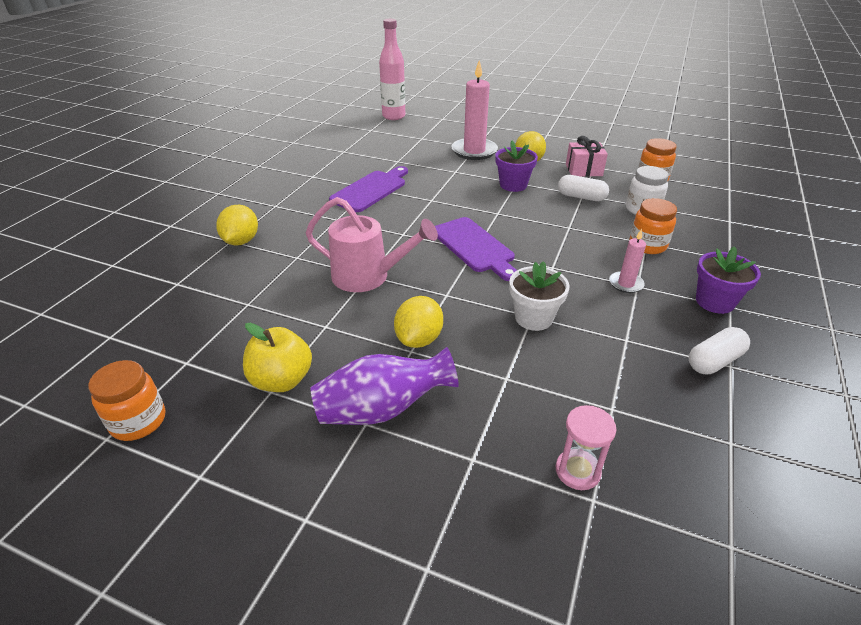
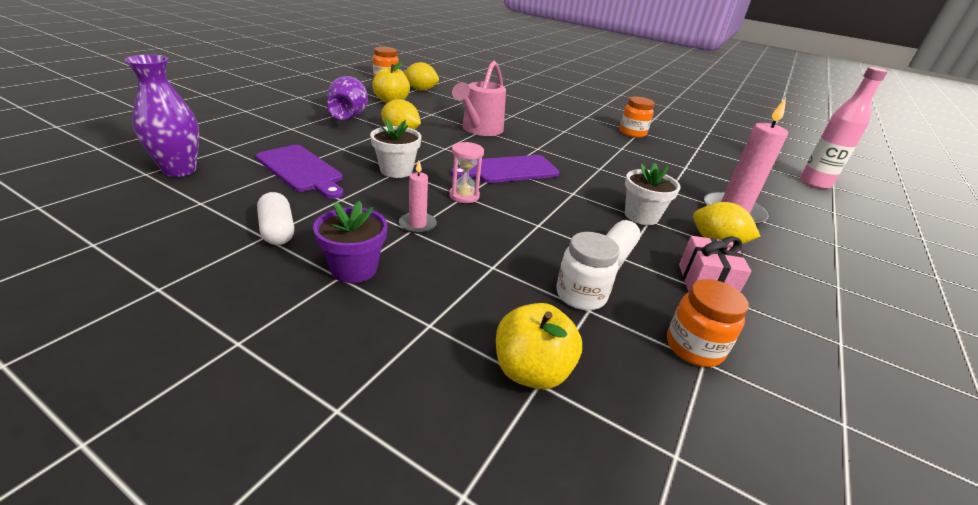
camera: 95 degrees right, 5 degrees down
(241, 241) = (536, 105): yellow lemon -> yellow lemon (421, 89)
(371, 190) = (617, 148): purple cutting board -> purple cutting board (301, 170)
(513, 185) = (641, 216): purple flower pot -> white flower pot
(577, 471) = (249, 149): pink hourglass -> pink hourglass (464, 196)
(647, 245) = (485, 265): orange jar -> orange jar (632, 133)
(691, 512) = (179, 170): none -> purple vase
(724, 223) = (531, 371): none -> yellow apple

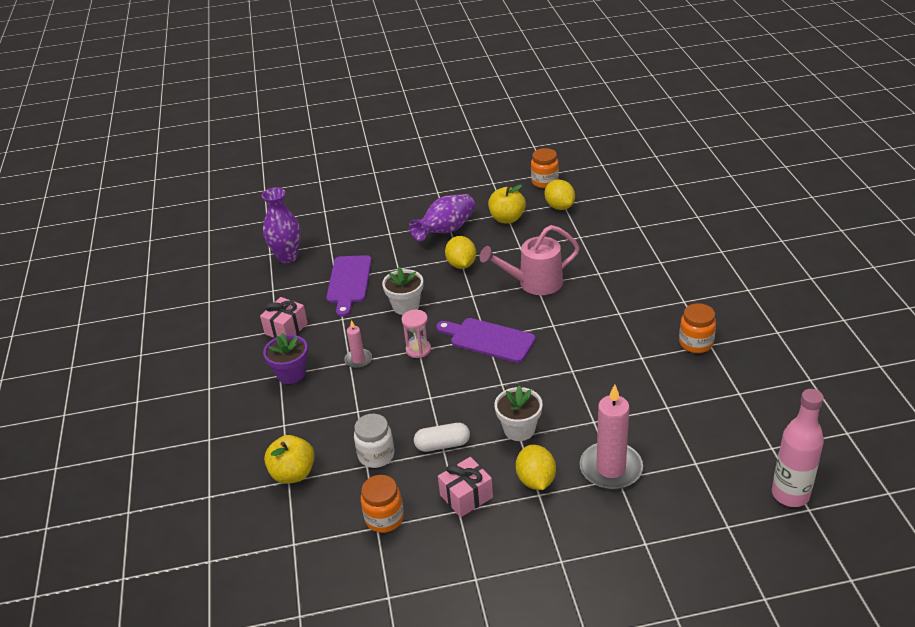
camera: 55 degrees right, 5 degrees up
(277, 230) = (286, 329): white capsule -> pink gift

